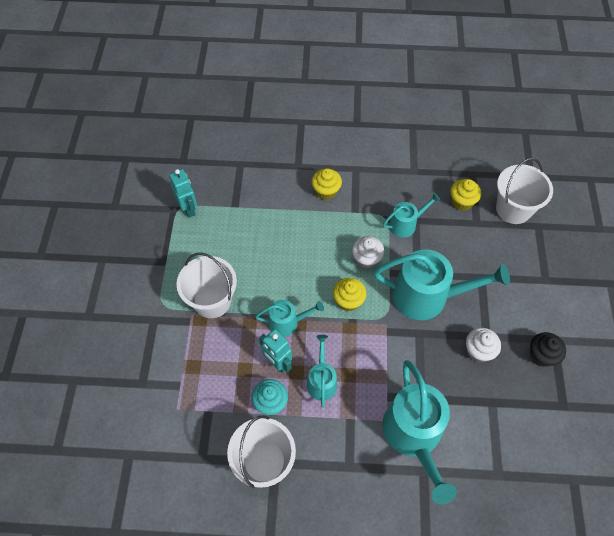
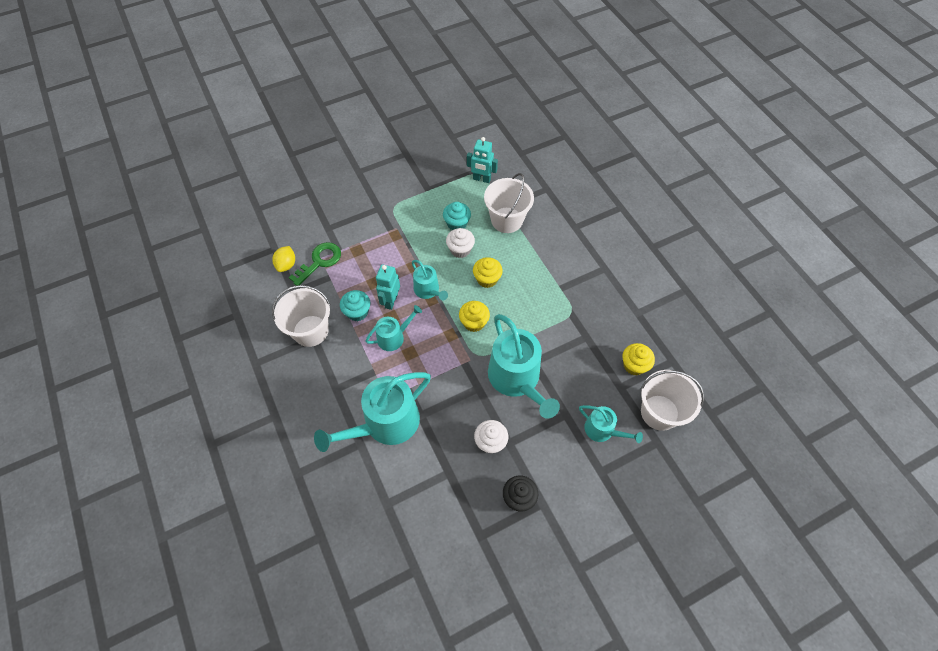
camera: 60 degrees right, 0 degrees up
(161, 450) = (286, 265): none -> yellow lemon
(181, 412) = (319, 261): none -> green key
(188, 209) = (481, 179): turquoise robot -> turquoise robot turned 75 degrees clockwise
(212, 301) = (415, 234): white bucket -> white bucket (507, 220)
(226, 257) = (457, 224): none -> turquoise cupcake
(326, 191) = (565, 258): yellow cupcake -> yellow cupcake (487, 279)
(366, 259) = (521, 317): white cupcake -> white cupcake (460, 250)
(405, 224) = (576, 331): turquoise watering can -> turquoise watering can (602, 430)

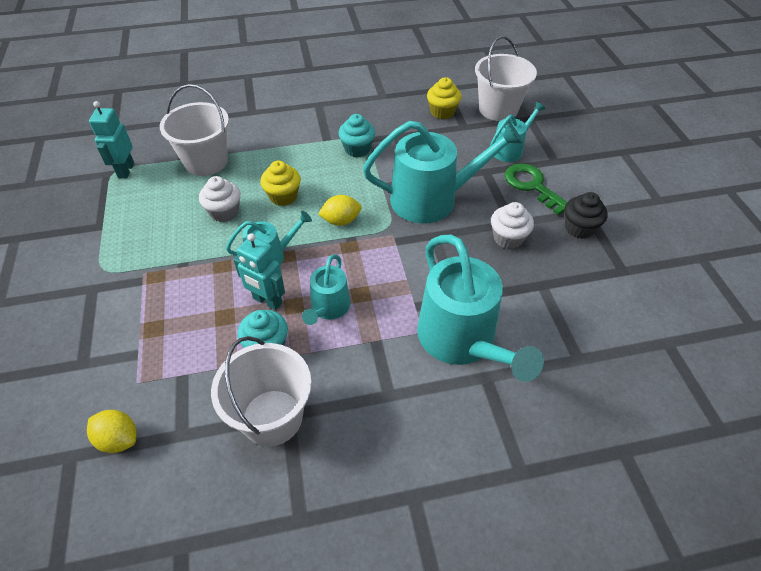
camera: 75 degrees left, 10 degrees down
(319, 261) = (143, 385): green key -> green key (532, 186)
(394, 337) = (328, 308): turquoise watering can -> turquoise watering can turned 150 degrees counterclockwise
(457, 224) = (180, 207): turquoise cupcake -> turquoise cupcake (357, 149)
(474, 322) = (341, 221): yellow cupcake -> yellow lemon
(481, 179) = (126, 170): turquoise robot -> turquoise robot turned 150 degrees clockwise

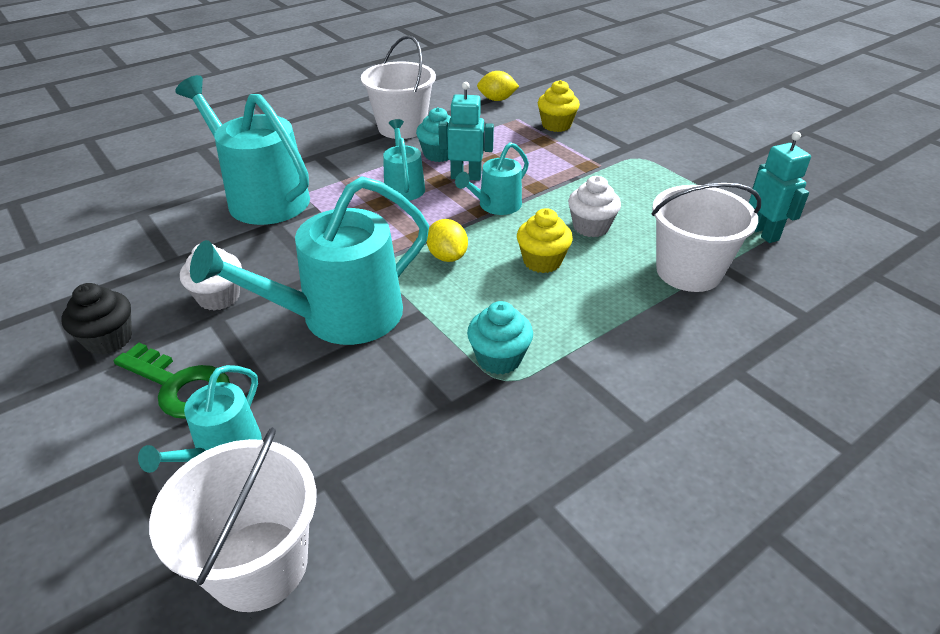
camera: 155 degrees right, 10 degrees down
(341, 221) = (447, 256): yellow lemon -> yellow lemon turned 75 degrees counterclockwise
(442, 112) = (387, 503): yellow cupcake -> yellow cupcake (556, 125)

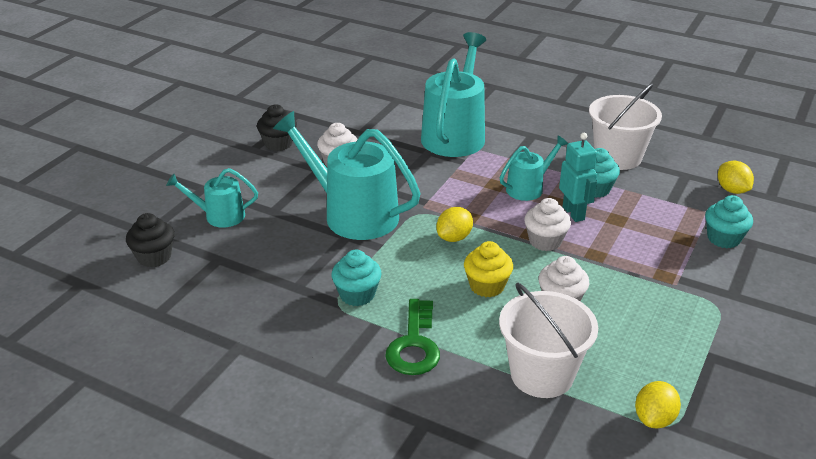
camera: 65 degrees right, 5 degrees down
(180, 386) = (257, 182): green key -> green key (414, 345)
(258, 564) = (154, 257): white bucket -> black cupcake
(496, 205) = (545, 241): turquoise watering can -> white cupcake
(556, 125) = (723, 238): yellow cupcake -> turquoise cupcake
(763, 233) = (654, 419): turquoise robot -> yellow lemon

